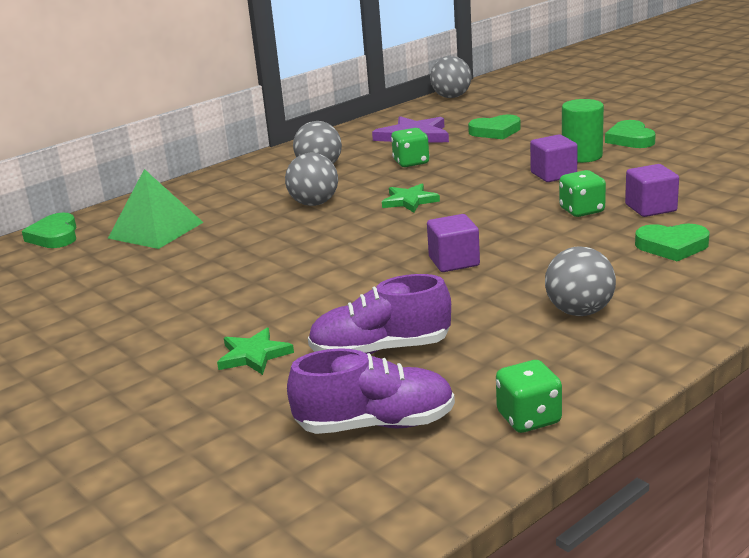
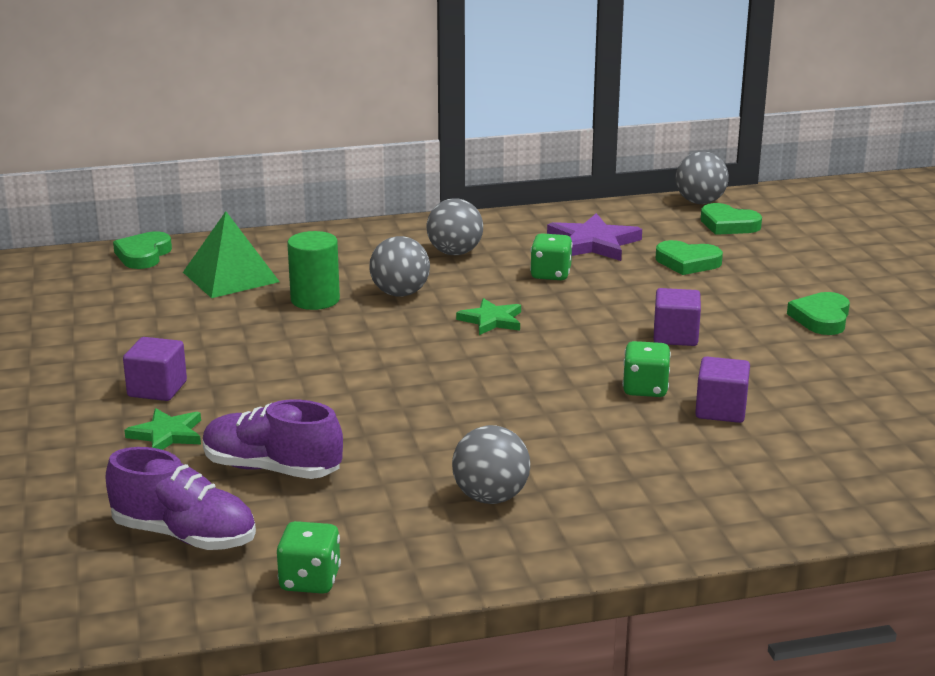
camera: 25 degrees right, 0 degrees up
(454, 261) = (446, 403): purple cube -> purple cube (157, 389)
(582, 156) = (737, 323): green cylinder -> green cylinder (315, 300)
(672, 246) = (679, 461): green heart -> green heart (728, 225)

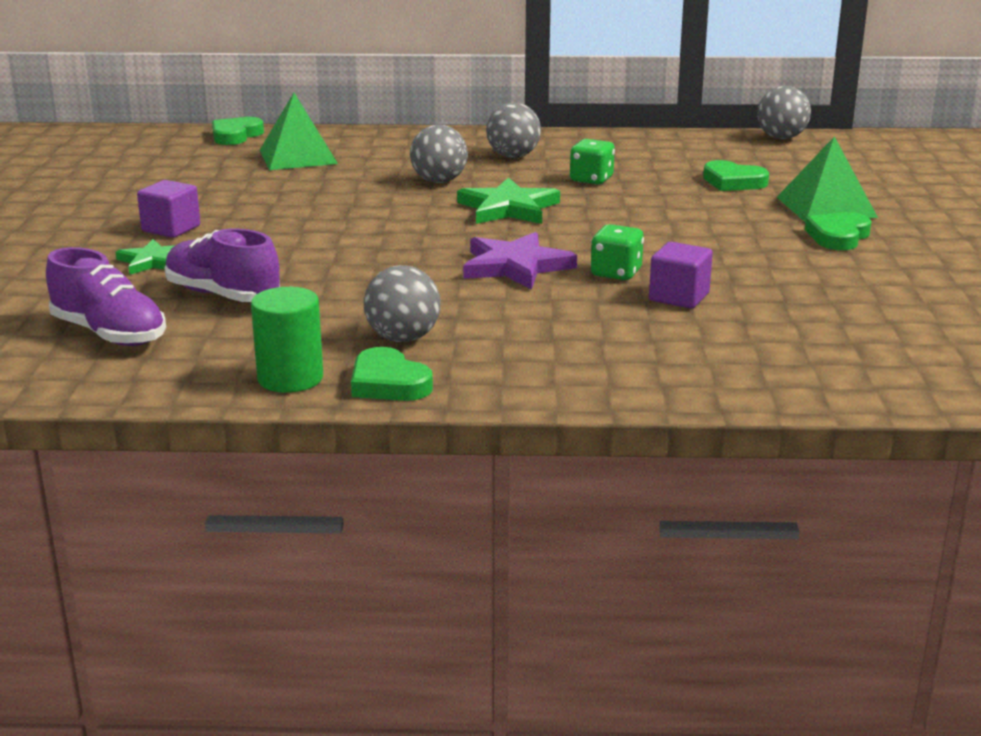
camera: 15 degrees right, 0 degrees up
(310, 580) = (190, 379): green dice -> none
(315, 300) = (359, 179): green cylinder -> green cylinder (290, 378)
(491, 320) = (508, 208): green star -> green star, size x1.58
(593, 243) = (650, 160): purple star -> purple star (515, 266)
(675, 336) = (677, 236): purple cube -> none
(728, 225) = (797, 157): green heart -> green heart (388, 383)
(790, 284) = (826, 207): none -> green pyramid

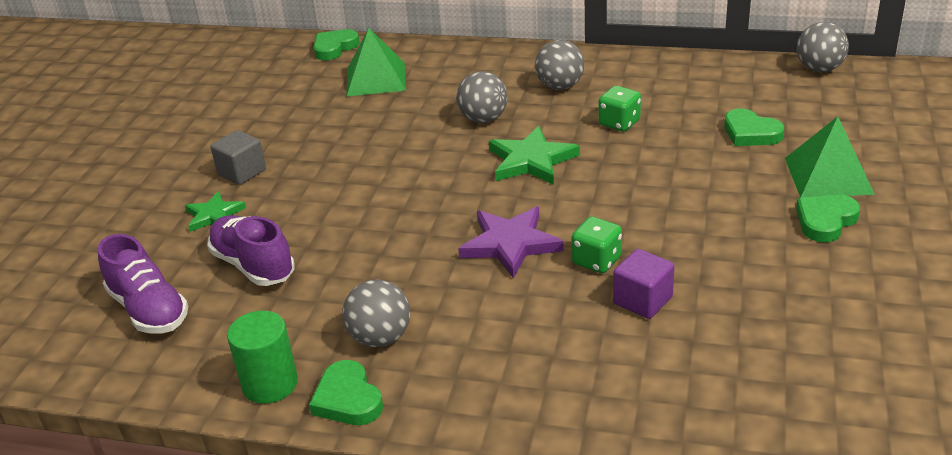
camera: 15 degrees right, 10 degrees up
(171, 229) = (242, 172): purple cube -> grey cube

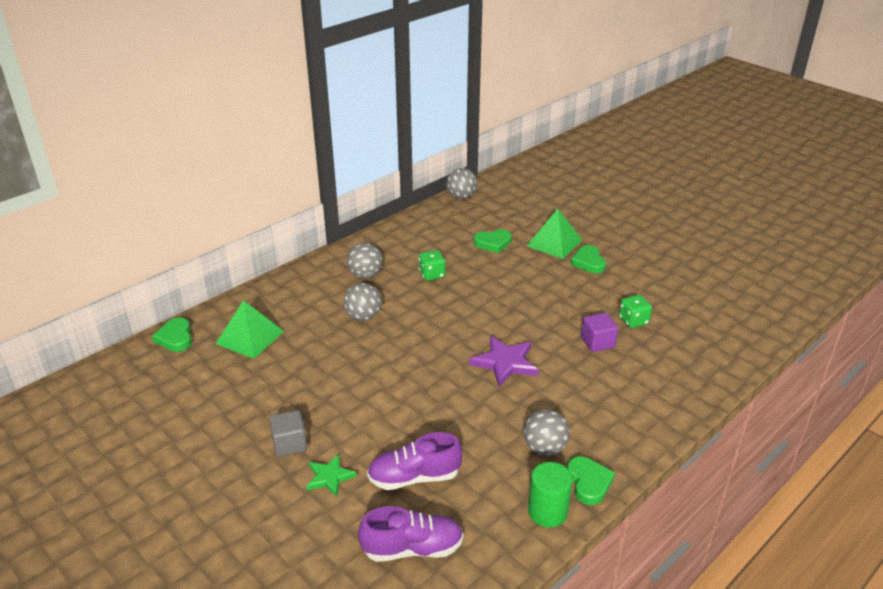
camera: 60 degrees left, 0 degrees up
(348, 399) = (589, 482): green heart -> green heart turned 105 degrees counterclockwise
(531, 160) = (431, 320): green star -> none
(596, 261) = (551, 341): green dice -> green dice (633, 321)

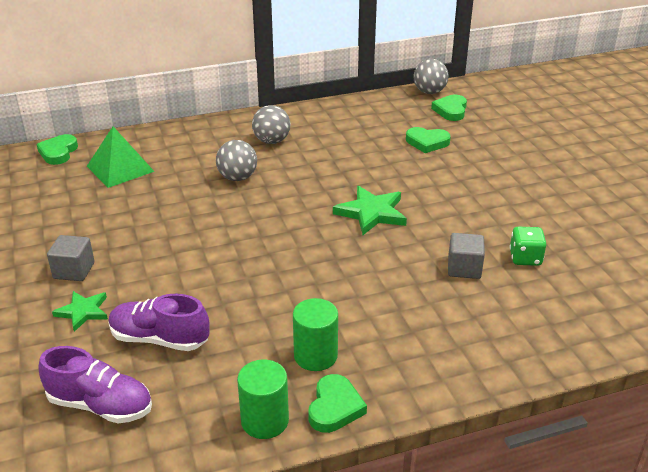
camera: 25 degrees right, 0 degrees up
(432, 275) = (337, 157): green dice -> none
(496, 317) = (371, 213): none -> green star
(505, 363) = (343, 259): purple star -> none
(544, 448) = (315, 356): grey ball -> green cylinder
(554, 242) = (496, 157): green pyramid -> none
(588, 262) = (520, 185): green heart -> green heart (451, 110)
(597, 342) = (464, 268): purple cube -> grey cube

